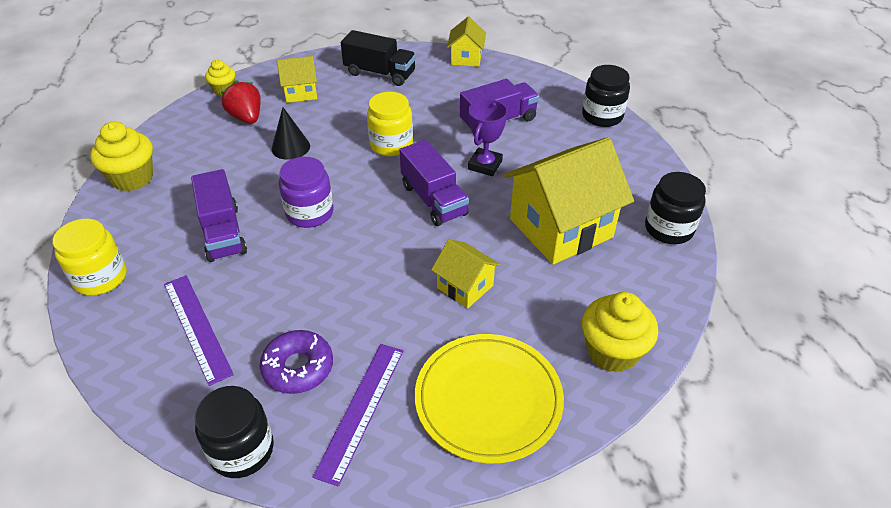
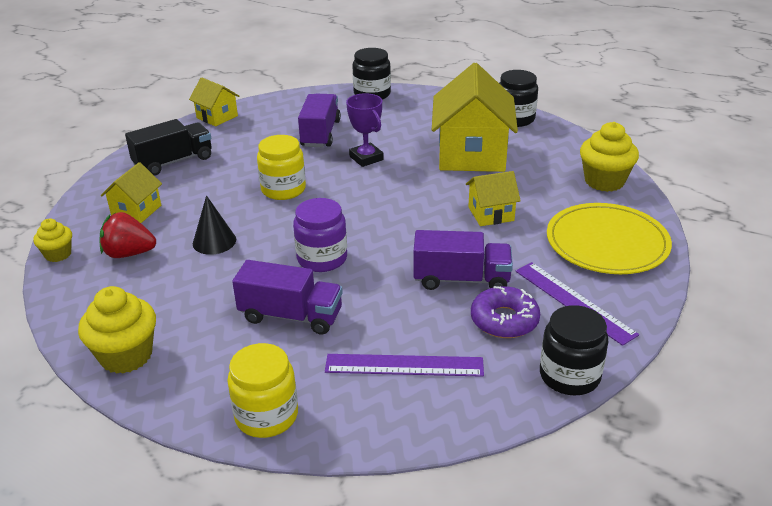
camera: 55 degrees left, 10 degrees down
(433, 200) = (379, 194): purple truck -> purple truck (461, 279)

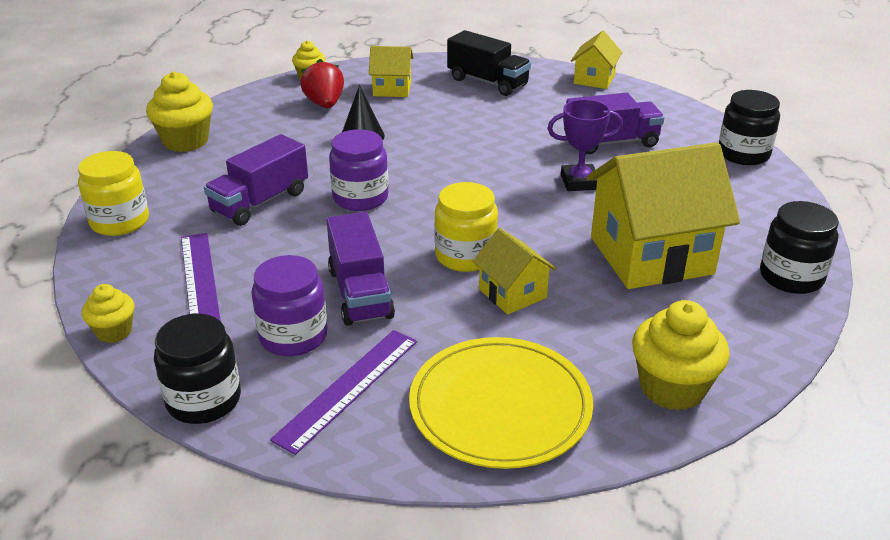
camera: 70 degrees right, 0 degrees up
(283, 189) = (476, 148): yellow jar -> yellow jar (465, 256)
(291, 316) = (260, 202): purple truck -> purple truck turned 45 degrees clockwise
(366, 158) = (579, 182): purple trophy -> purple trophy turned 45 degrees clockwise
(460, 426) = (114, 332): none -> yellow cupcake
(504, 320) = (293, 336): purple donut -> purple jar

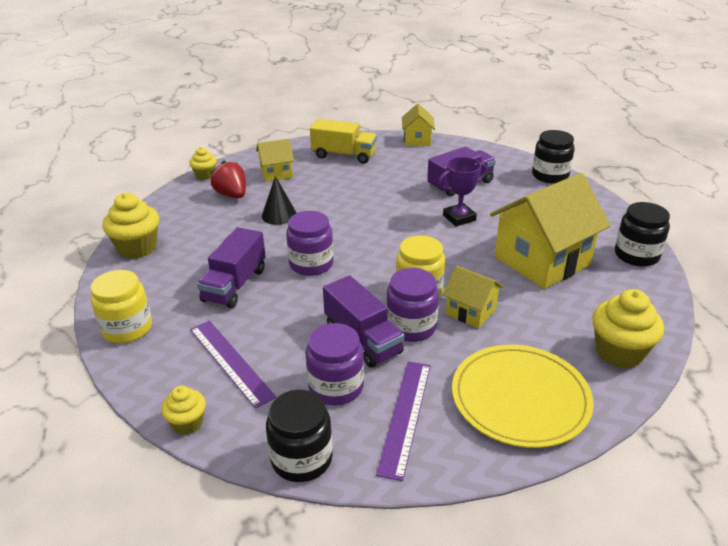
camera: 20 degrees left, 0 degrees up
(426, 293) = (411, 327): none -> purple jar
(487, 82) = (344, 155): black truck -> yellow truck

